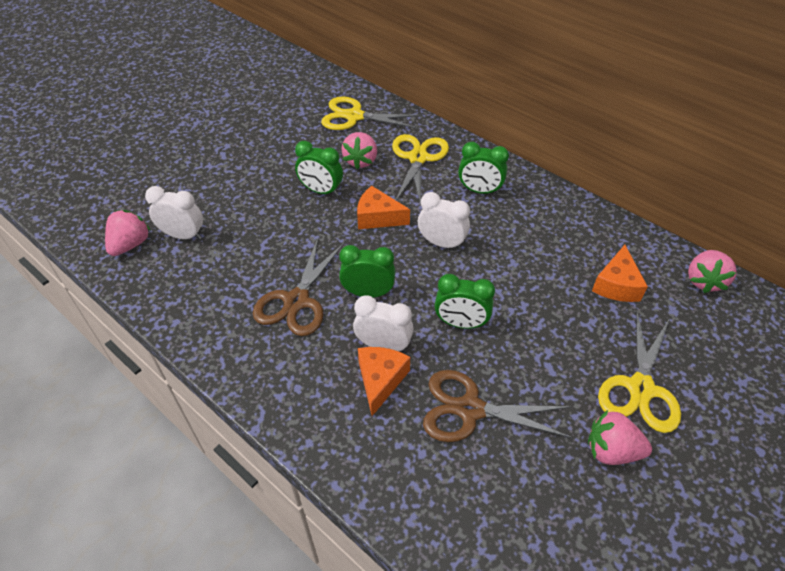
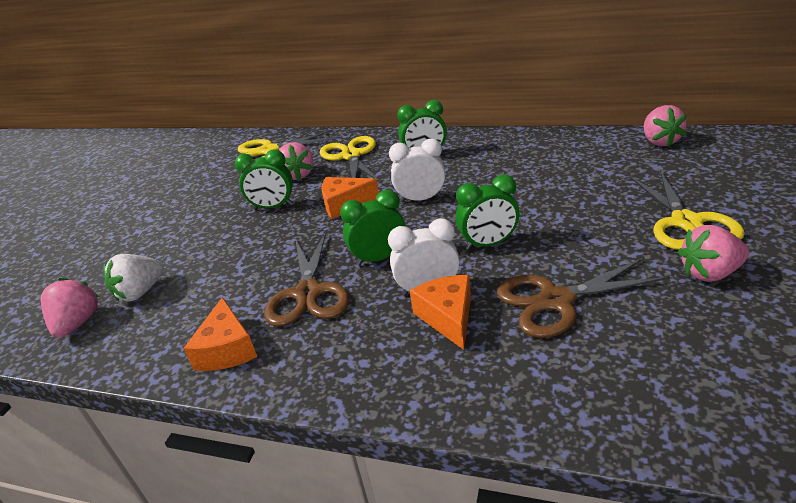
camera: 20 degrees left, 15 degrees down
(183, 235) = (140, 292): white clock -> white strawberry
(616, 285) = (596, 169): orange cheese -> orange cheese (227, 349)

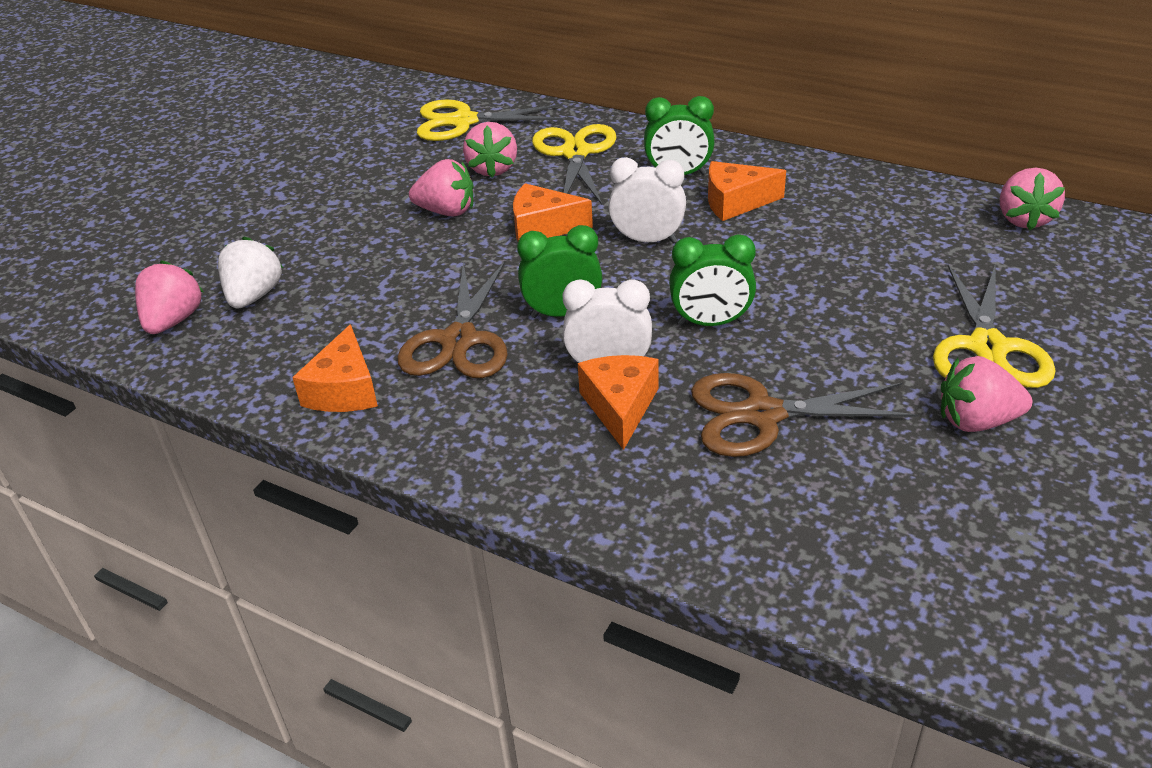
camera: 10 degrees right, 5 degrees up
(140, 292) = (254, 296): white strawberry -> white strawberry turned 135 degrees clockwise
(273, 207) = (447, 211): green clock -> pink strawberry
(470, 165) = (735, 202): none -> orange cheese

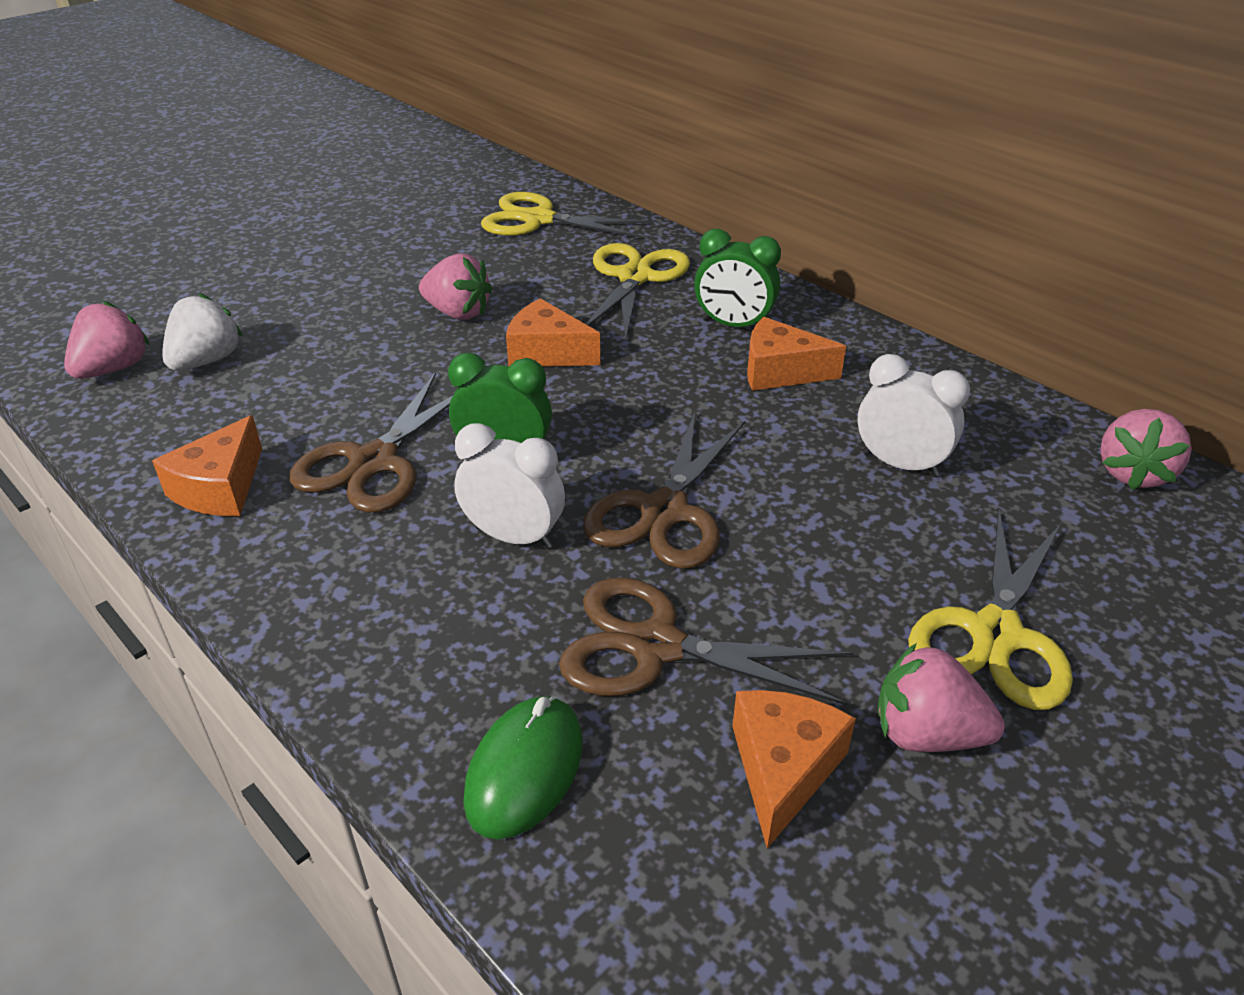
camera: 15 degrees right, 0 degrees up
(492, 169) = (535, 276): pink strawberry -> none
(620, 407) = (496, 589): orange cheese -> orange cheese (783, 769)
(647, 240) = (652, 394): white clock -> white clock (900, 464)
(711, 323) = (664, 511): green clock -> brown scissors
(721, 517) = (524, 770): none -> green mouse

